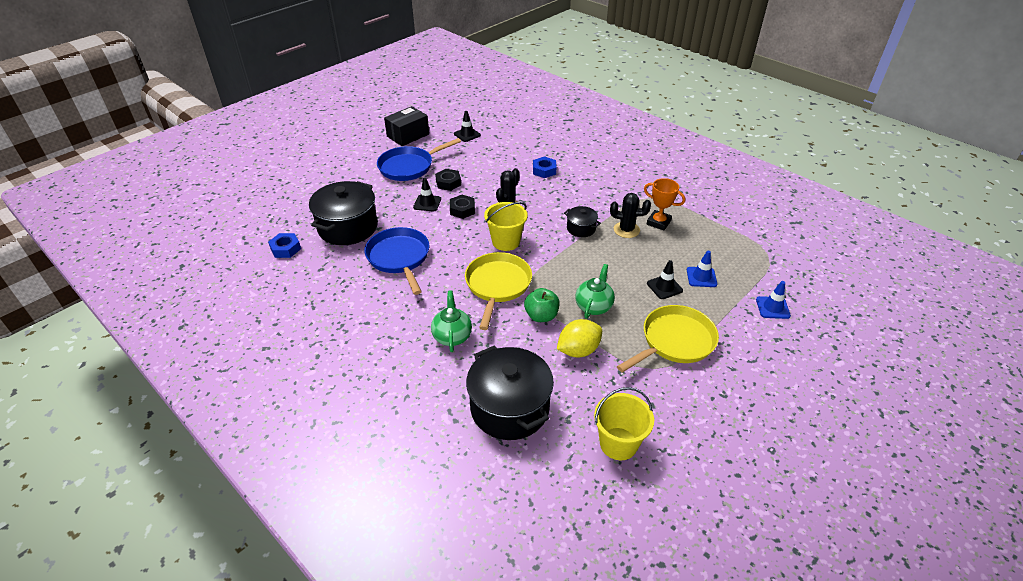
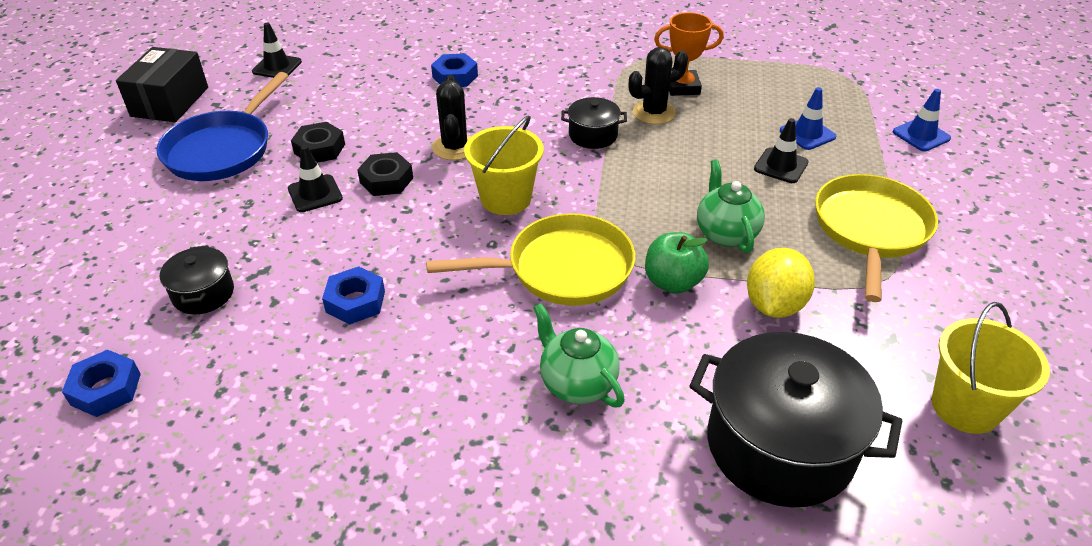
camera: 35 degrees left, 0 degrees up
(348, 227) = (203, 294): black pot -> black pot, size x0.49
(399, 258) = (355, 301): blue pan -> blue nut
(497, 285) = (562, 269): yellow pan -> yellow pan turned 105 degrees clockwise

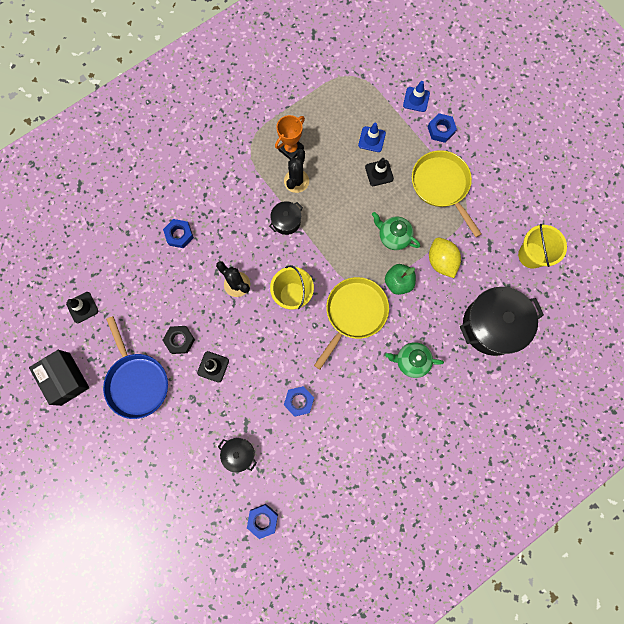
camera: 45 degrees left, 35 degrees up
(386, 180) = (232, 331): black nut -> none
(931, 179) = (441, 130): none -> blue nut

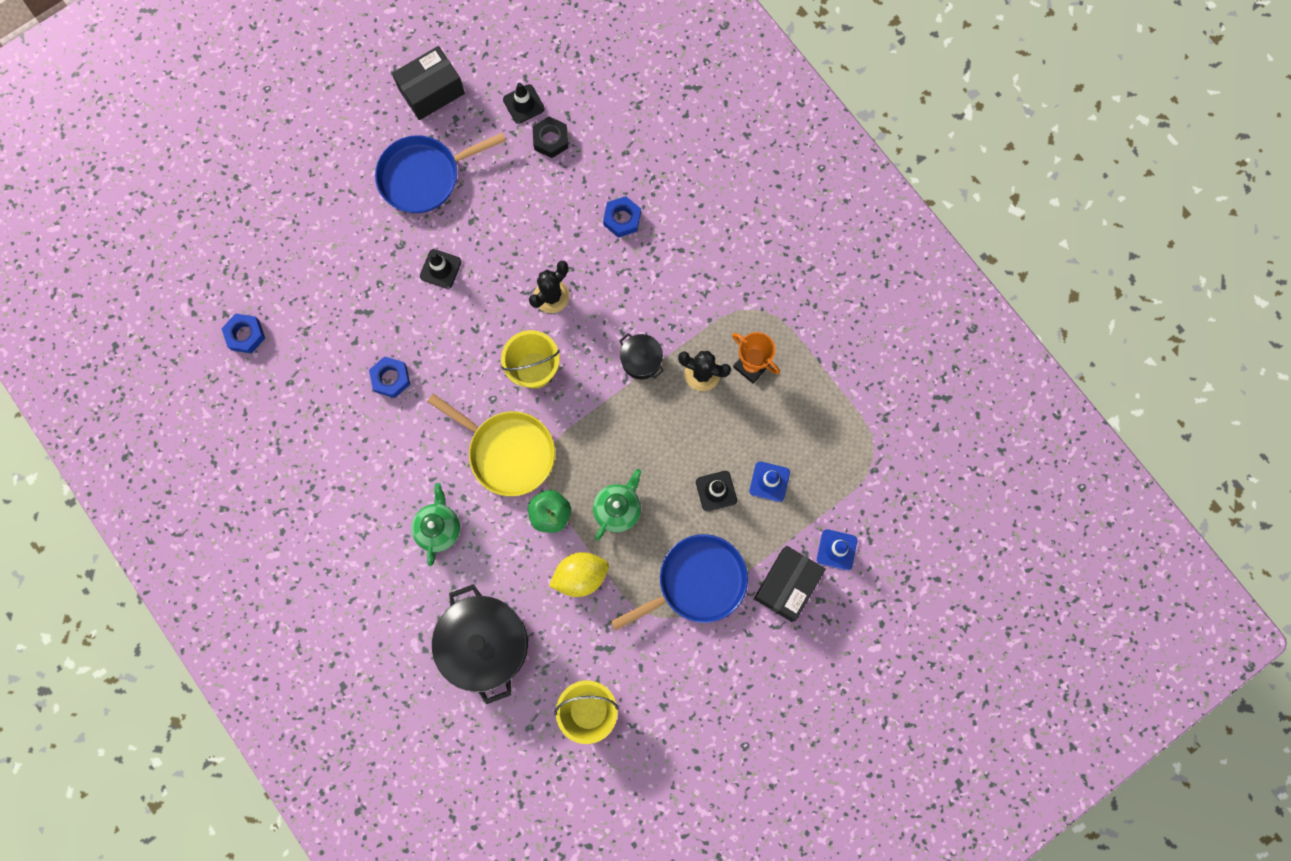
camera: 90 degrees right, 0 degrees up
(179, 340) = (476, 226): black nut -> black nut (550, 140)
(239, 454) = (328, 304): black pot -> none
(441, 130) = (786, 585): blue nut -> black box
(441, 186) = (697, 582): yellow pan -> blue pan

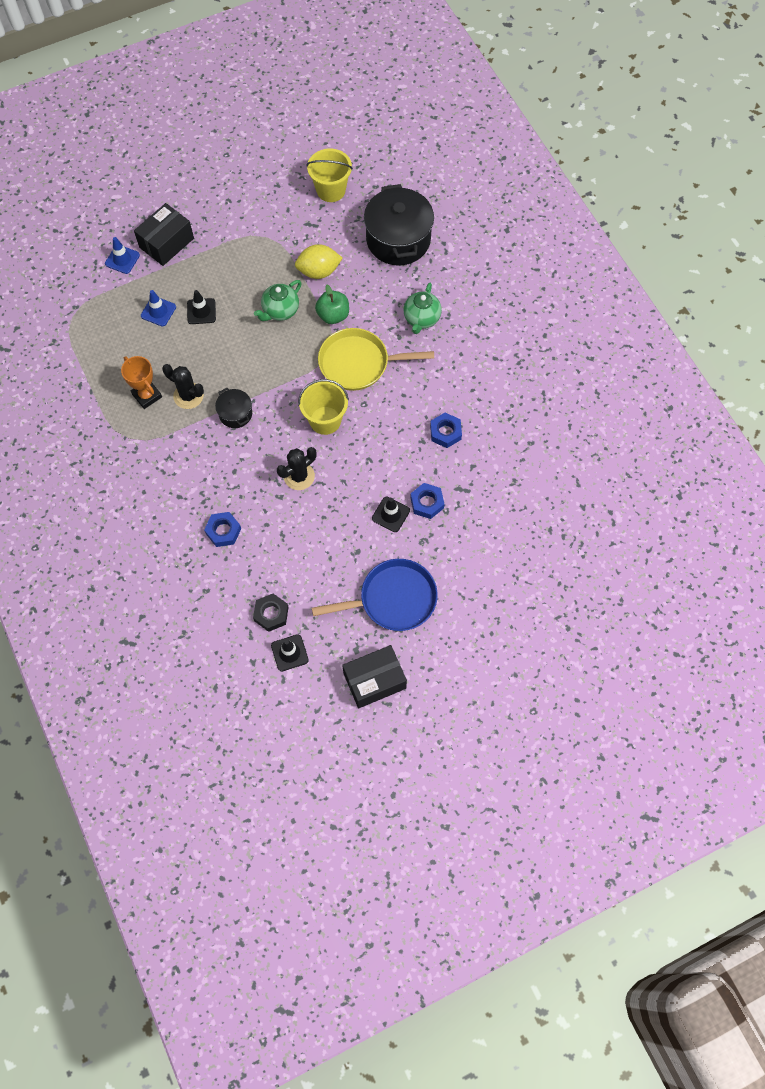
camera: 170 degrees left, 10 degrees down
(245, 335) = (566, 486): blue nut -> blue nut (427, 503)
(507, 452) = (358, 363): yellow pan -> yellow pan turned 45 degrees counterclockwise
(697, 582) = (233, 254): blue pan -> none

